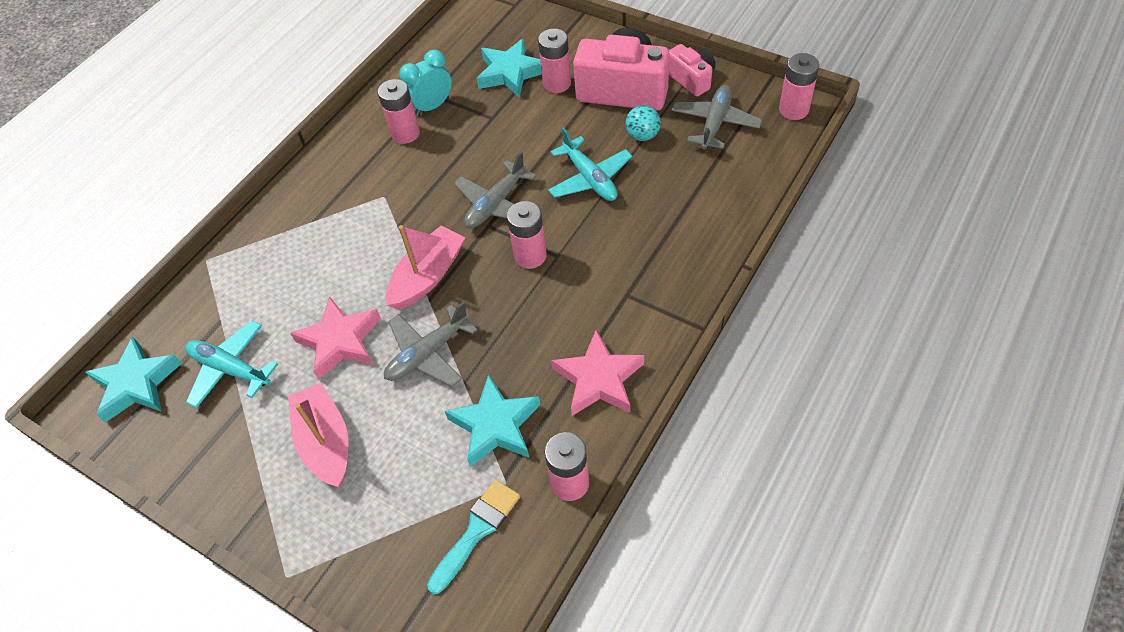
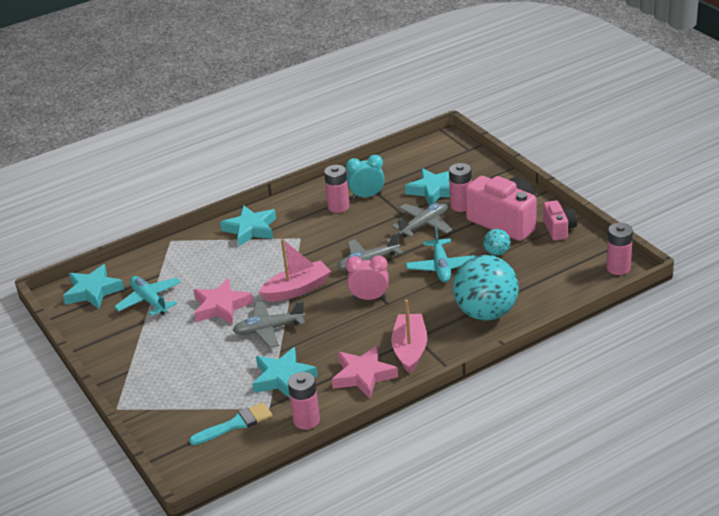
camera: 25 degrees right, 20 degrees down
(309, 205) = (250, 229): none -> turquoise star
(326, 442) = (179, 353): pink boat -> pink boat (410, 349)
(530, 256) = (369, 298): pink battery -> pink clock
(687, 226) = (486, 313): none -> turquoise ball
(715, 123) = (554, 260): grey plane -> grey plane (424, 225)

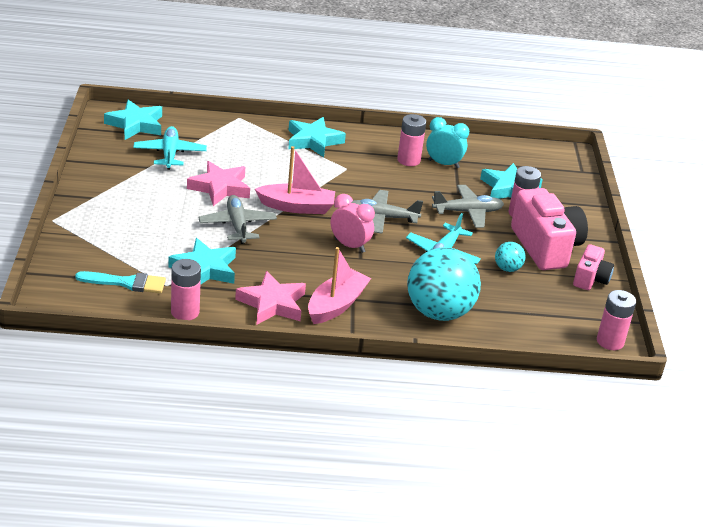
camera: 25 degrees right, 0 degrees up
(269, 329) = (237, 225): grey plane -> grey plane turned 60 degrees clockwise

